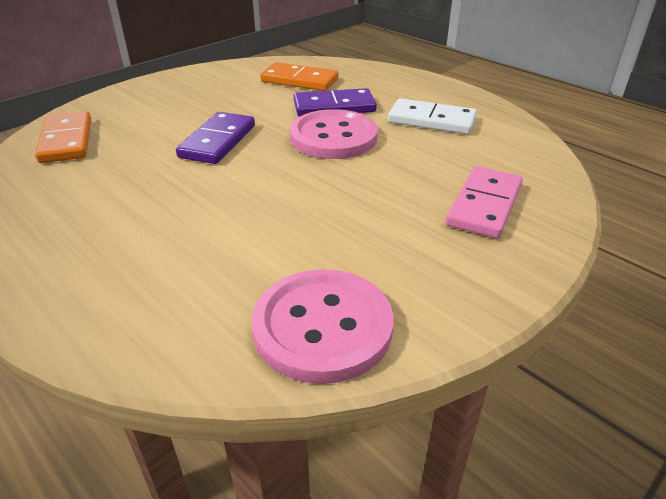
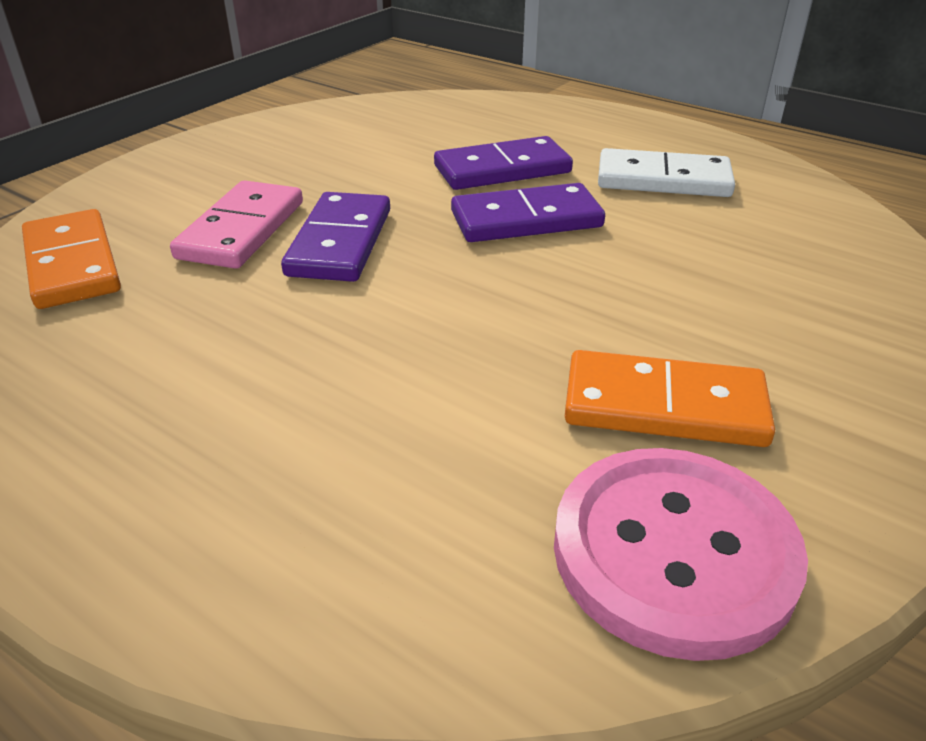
camera: 10 degrees left, 0 degrees up
(299, 80) = (426, 131): orange domino -> orange domino (664, 406)
(333, 137) = (526, 219): pink button -> purple domino
(484, 205) = (815, 309): pink domino -> pink domino (242, 230)

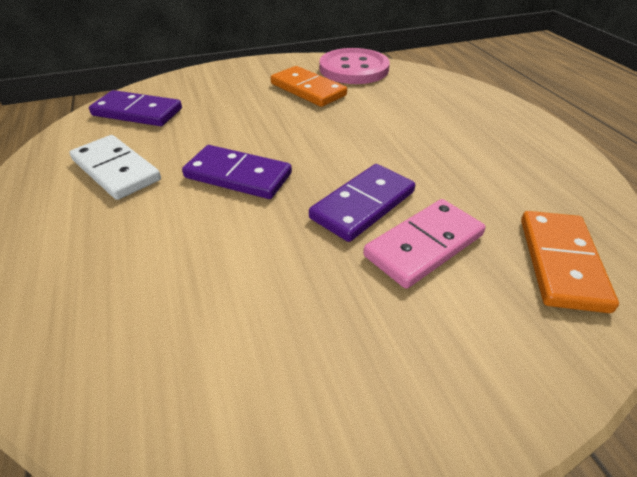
camera: 145 degrees left, 5 degrees up
(502, 169) = (185, 226): purple domino -> purple domino (137, 112)

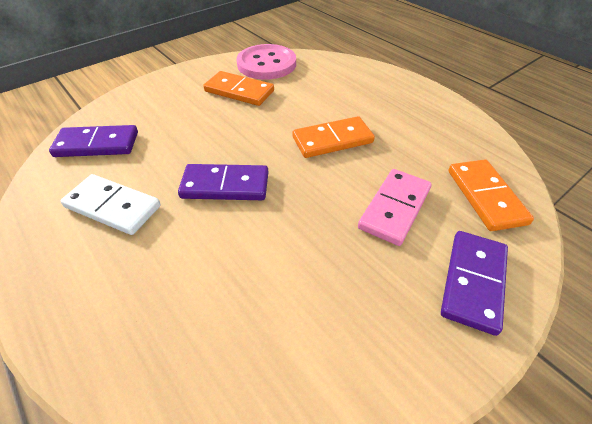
camera: 20 degrees left, 5 degrees up
(363, 205) = (336, 187): purple domino -> purple domino (473, 282)
(386, 156) = (332, 140): none -> orange domino

